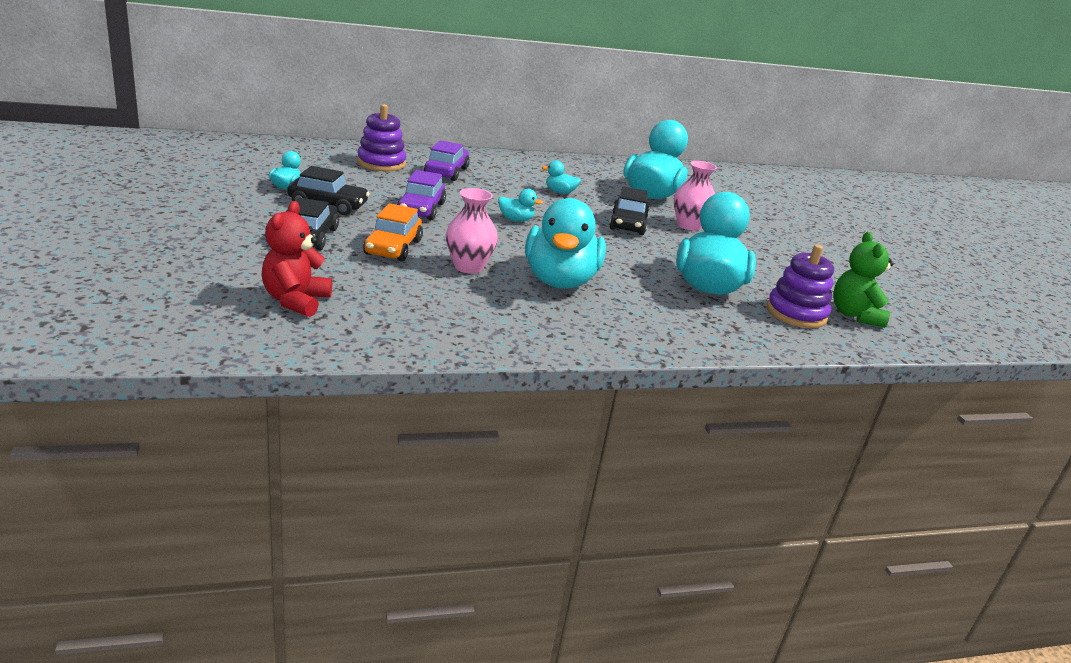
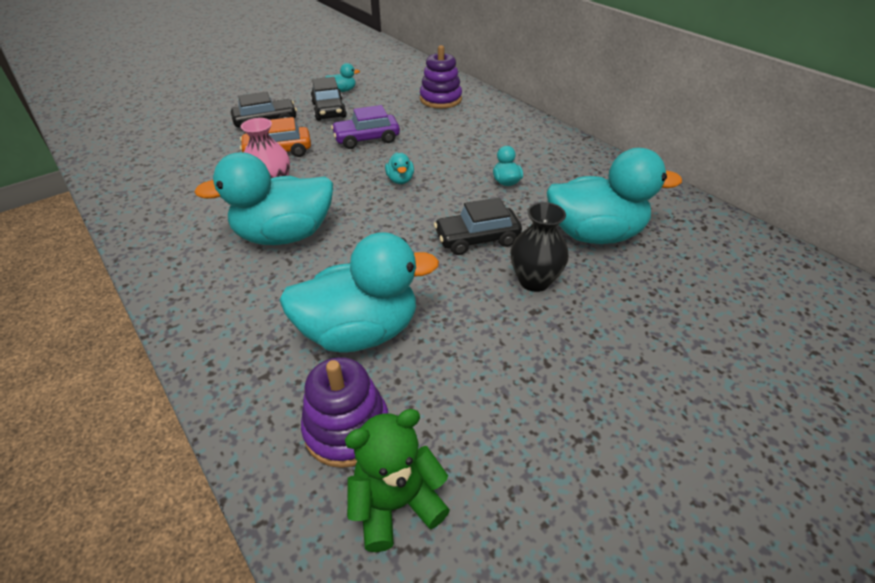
camera: 70 degrees right, 15 degrees up
(296, 301) = (161, 150): red teddy bear -> none
(446, 172) = (466, 124): purple car -> none
(688, 226) = (534, 281): pink vase -> black vase

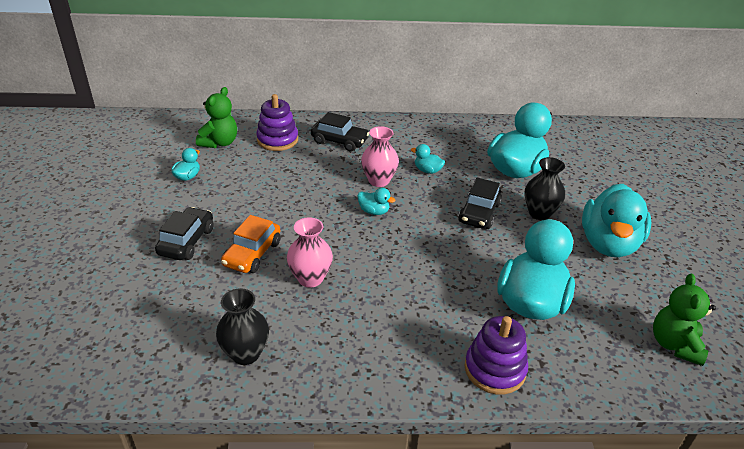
camera: 55 degrees left, 5 degrees down
(159, 198) = (245, 353): none -> black vase
(285, 235) = (388, 296): turquoise duck -> turquoise duck (608, 244)
(329, 110) = (215, 198): black car -> black car (339, 141)
(347, 428) = (611, 342): purple stacking toy -> purple stacking toy (495, 369)
(366, 139) = (293, 200): purple car -> none
(402, 82) = (219, 143): none -> green teddy bear
(450, 164) = (379, 181): none -> pink vase

